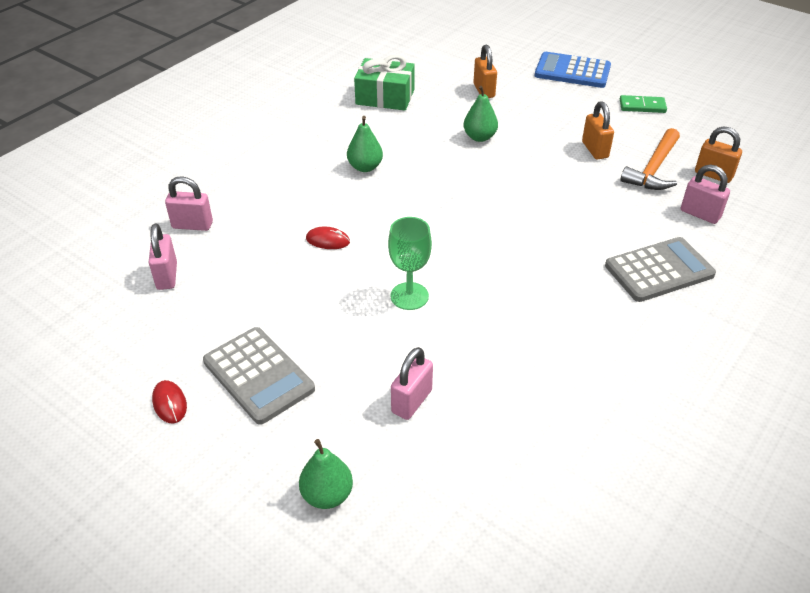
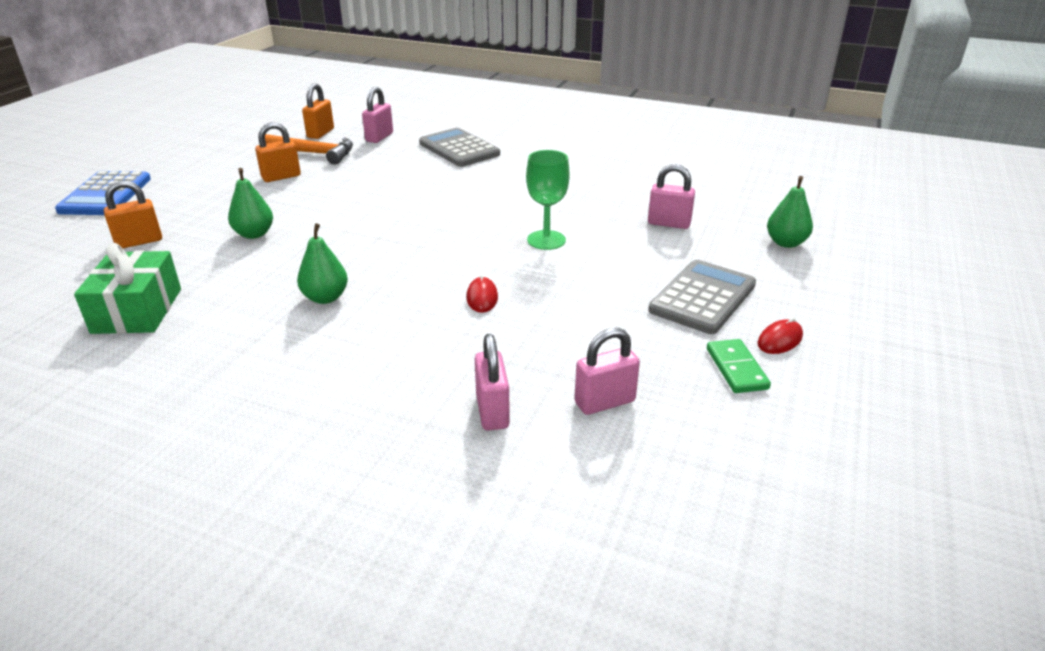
camera: 105 degrees left, 10 degrees down
(642, 106) = (197, 160): green domino -> green domino (736, 369)

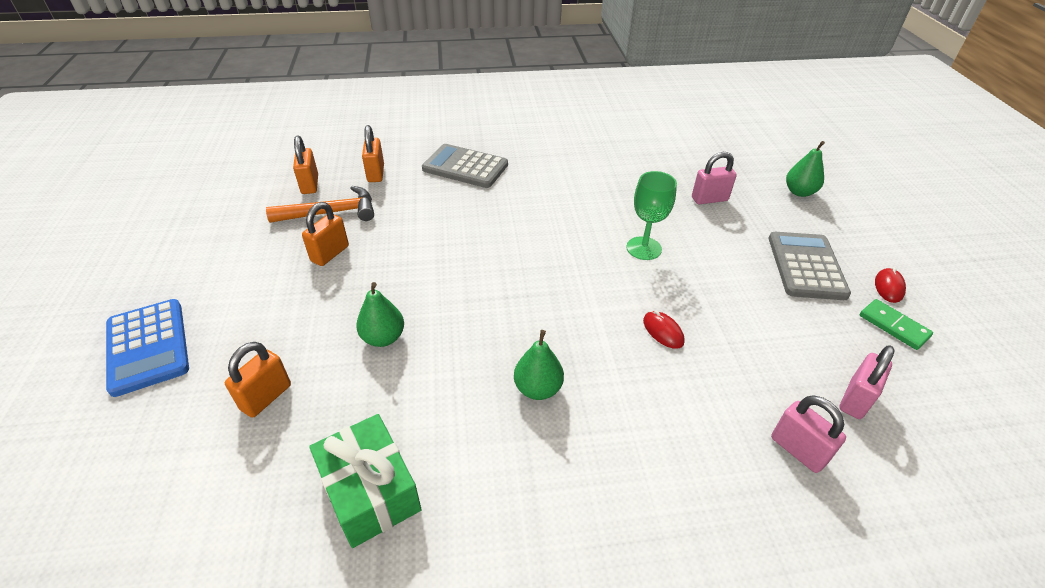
camera: 30 degrees left, 10 degrees up
(379, 137) = (376, 173): pink padlock -> orange padlock

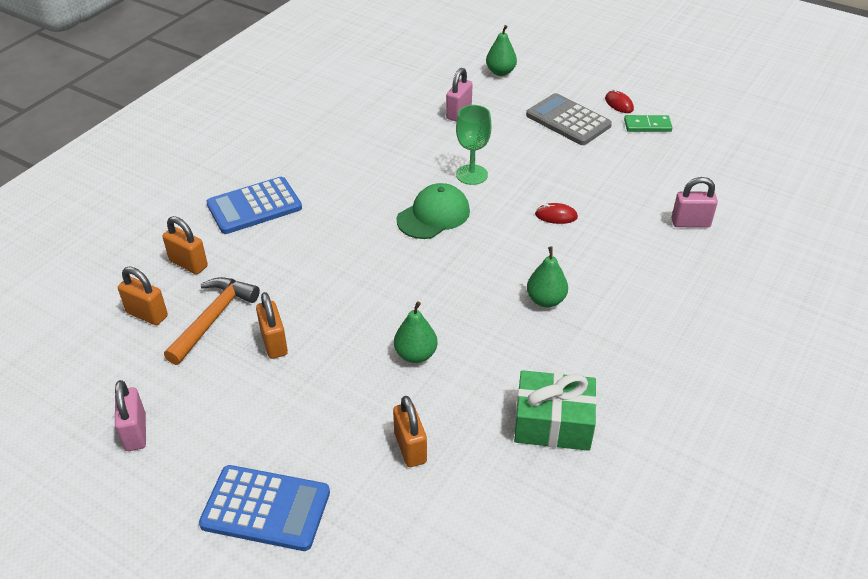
camera: 50 degrees left, 0 degrees up
(465, 167) = (254, 206): grey calculator -> blue calculator
(564, 255) = (433, 215): none -> green cap
(855, 399) = (680, 178): pink padlock -> pink padlock (135, 432)

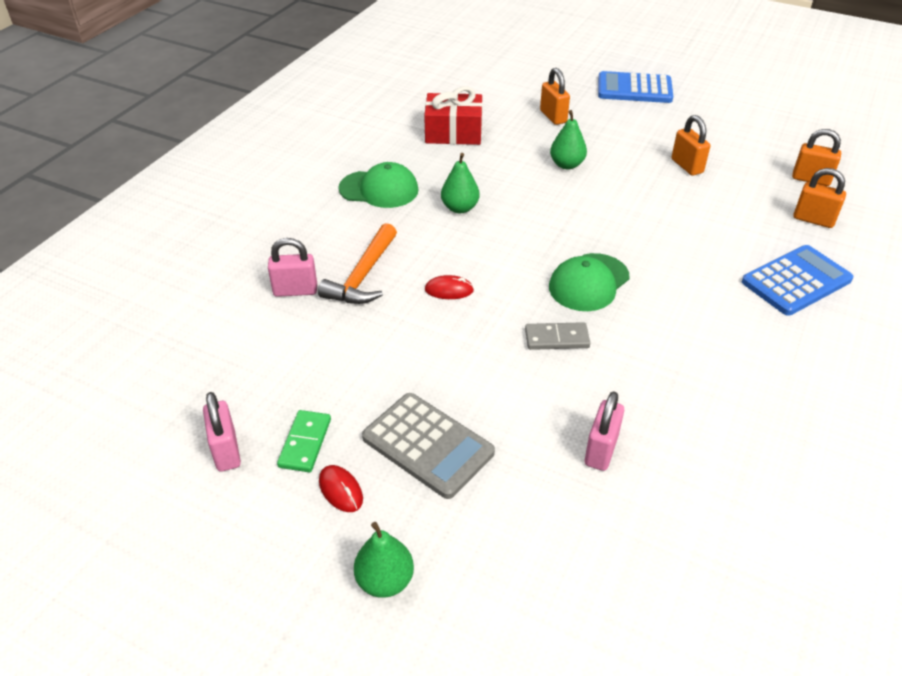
camera: 175 degrees right, 0 degrees up
(135, 432) = (748, 115): pink padlock -> pink padlock (226, 451)
(213, 318) = (751, 179): orange hammer -> orange hammer (363, 276)
(471, 175) = (557, 338): green goblet -> grey domino
(500, 72) = (550, 565): green pear -> green pear (385, 580)
(553, 423) = (453, 133): green gift -> red gift
(637, 331) = (379, 189): none -> green cap
(647, 125) = (305, 443): green domino -> green domino turned 75 degrees counterclockwise

